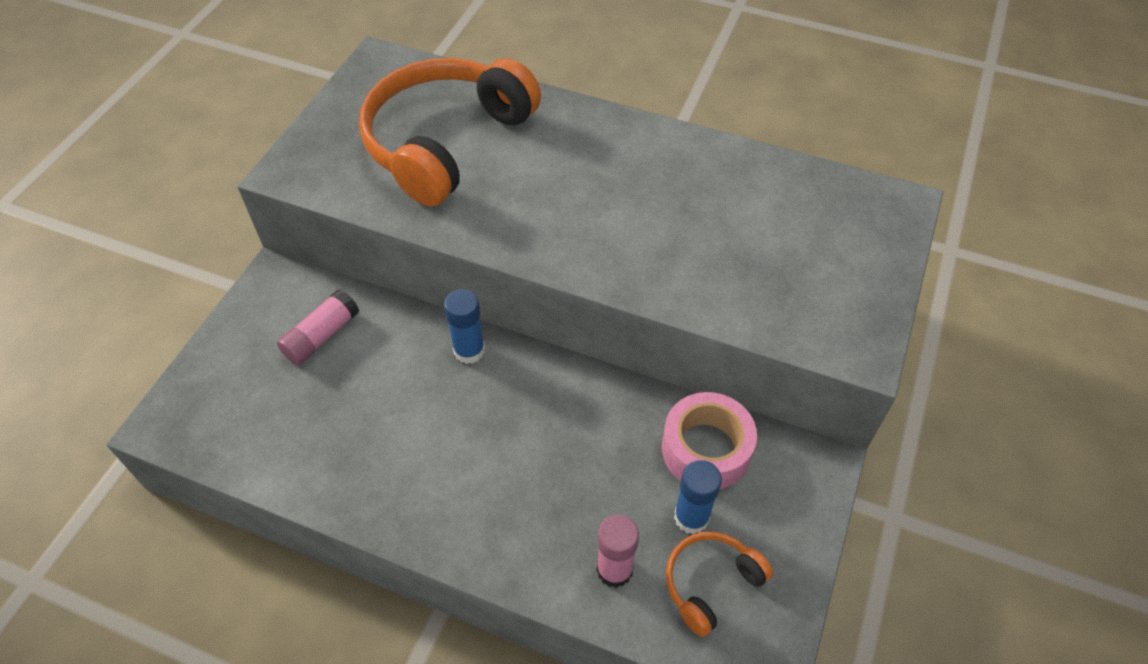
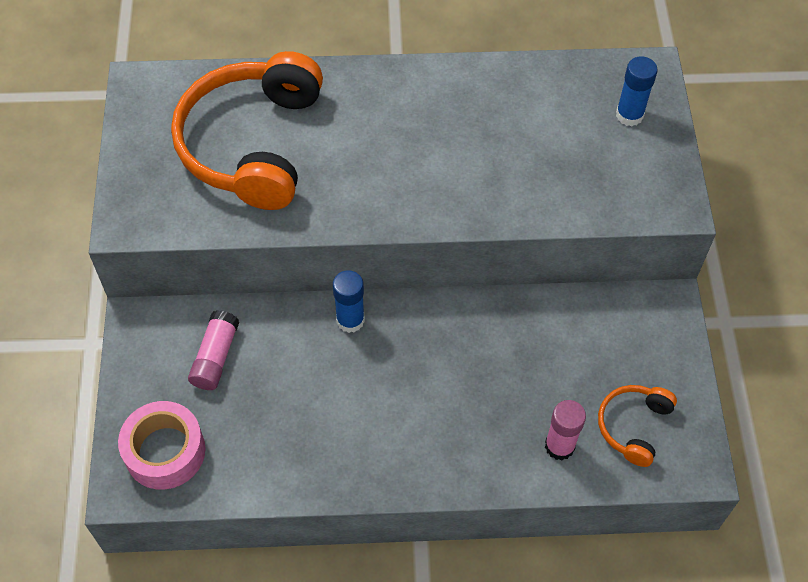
camera: 25 degrees left, 5 degrees up
(691, 517) = (595, 383): blue glue stick -> blue glue stick (629, 115)
(706, 449) = (580, 326): pink tape -> pink tape (165, 451)

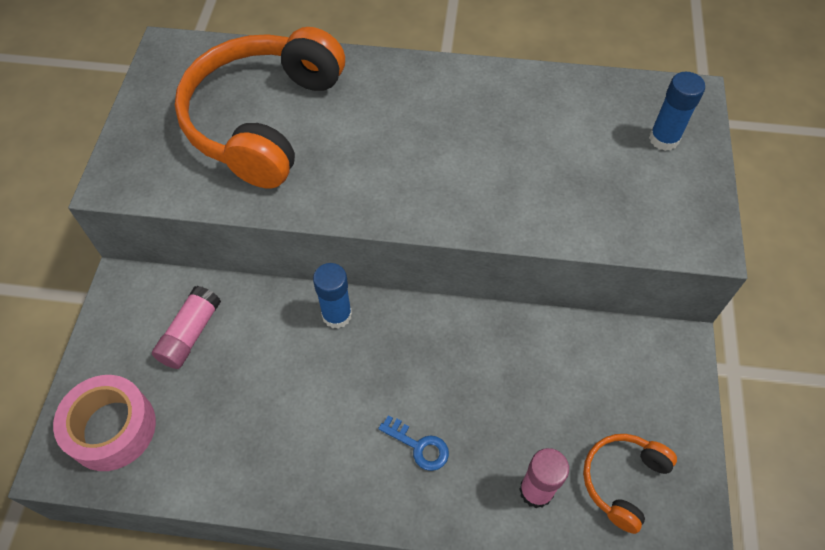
camera: 10 degrees right, 0 degrees up
(449, 424) = (418, 446): none -> blue key

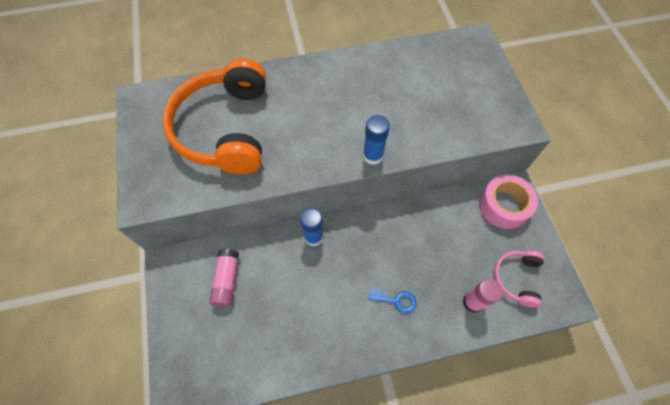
camera: 20 degrees left, 5 degrees up
(112, 428) = (202, 360): pink tape -> pink tape (503, 206)
(623, 480) = (516, 278): orange headphones -> pink headphones
(664, 139) = (472, 70): blue glue stick -> blue glue stick (373, 156)

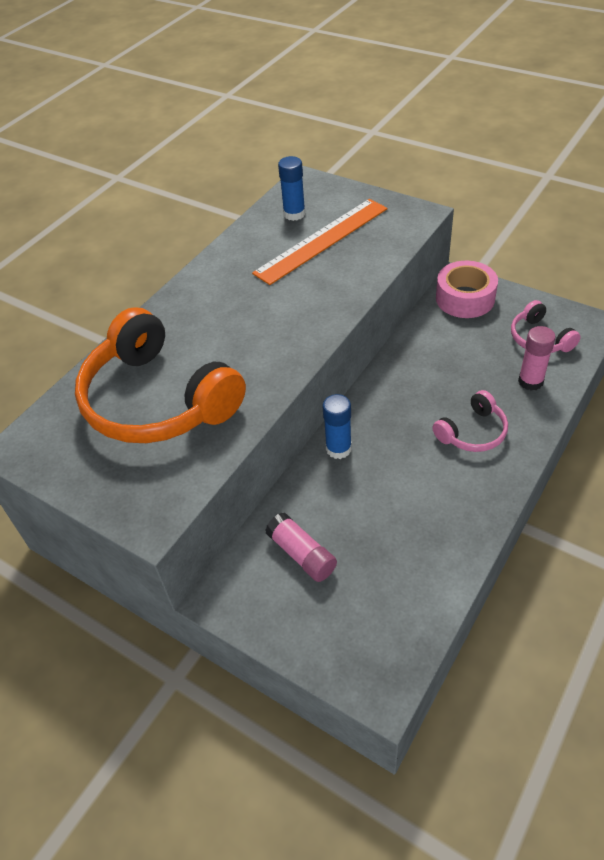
camera: 40 degrees left, 15 degrees down
(373, 156) = (331, 316): blue glue stick -> blue glue stick (294, 214)
(396, 300) = (472, 432): blue key -> pink headphones
(433, 95) = (322, 240): none -> orange ruler

